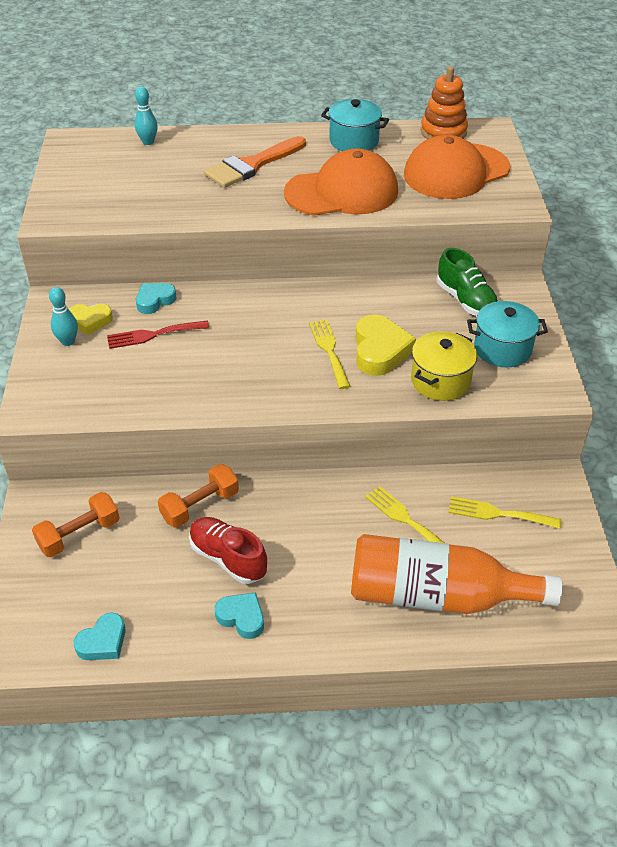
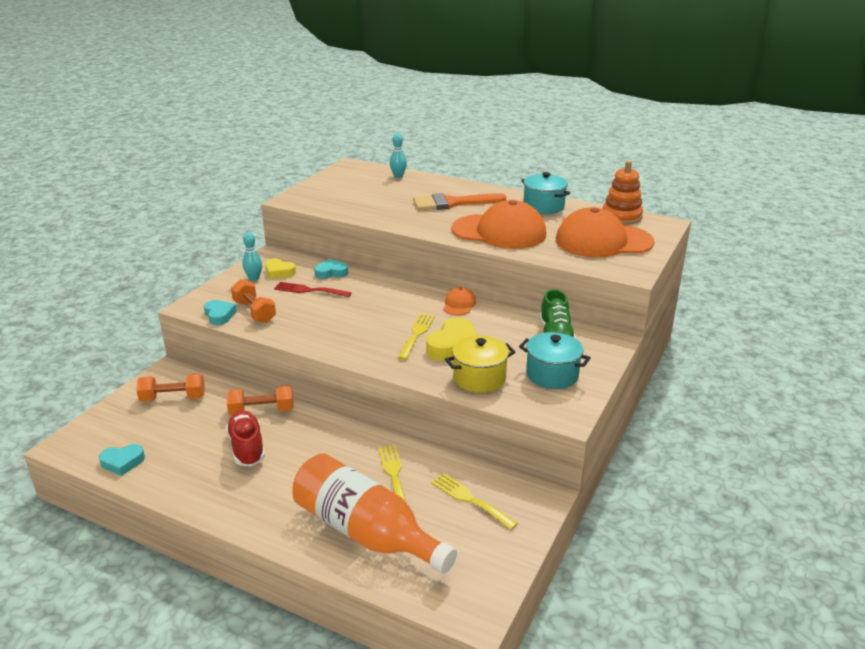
camera: 30 degrees right, 15 degrees down
(117, 389) = (254, 312): none -> orange dumbbell
(242, 617) = (218, 486): turquoise heart -> turquoise heart (219, 315)
(337, 294) = (459, 304): none -> orange cap

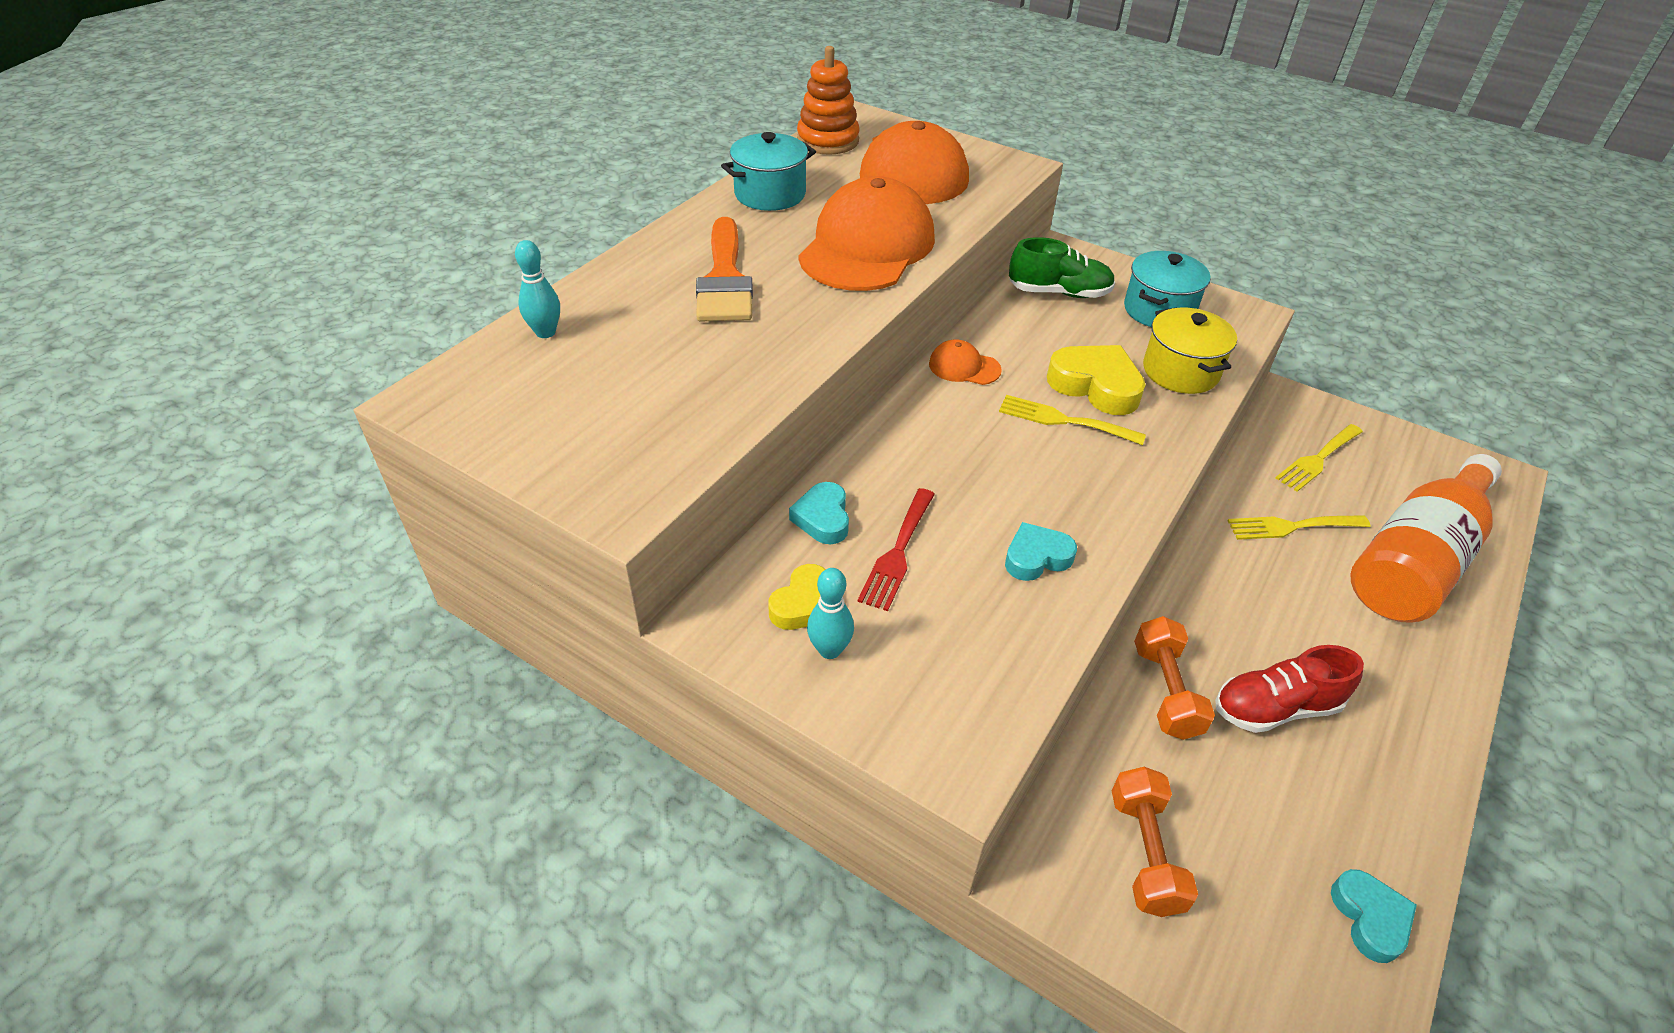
camera: 85 degrees left, 15 degrees up
(219, 315) = (1003, 705): turquoise heart -> turquoise heart (1036, 557)
(254, 312) = (987, 641): orange dumbbell -> none

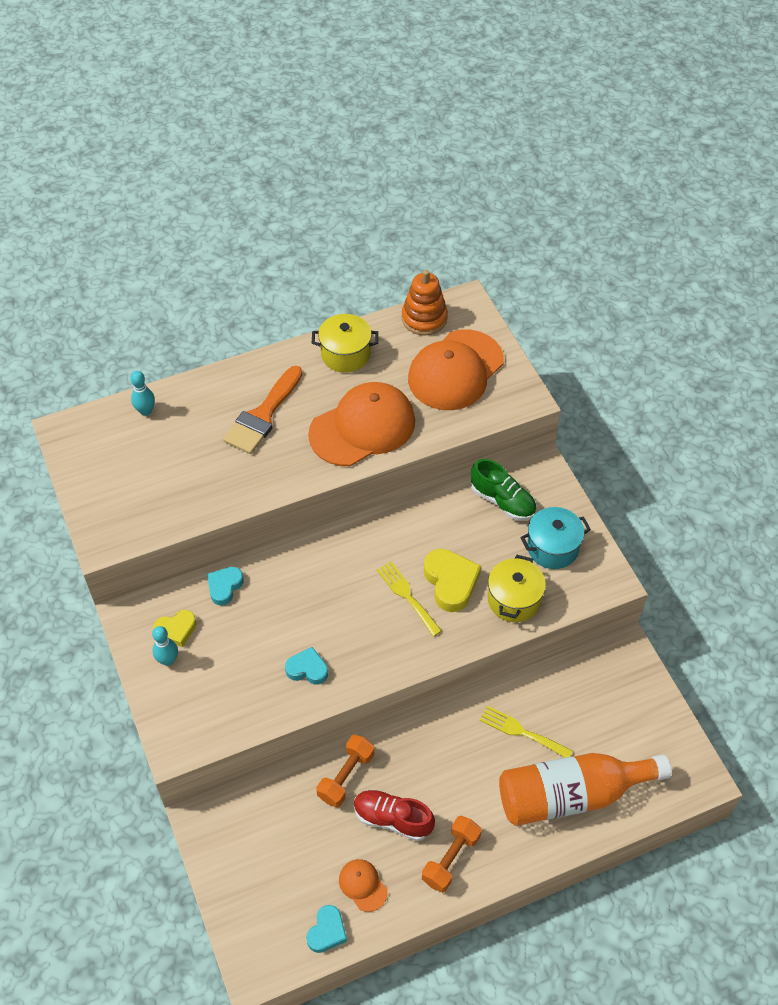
camera: 35 degrees right, 10 degrees up
(770, 194) = (345, 354): turquoise pot -> yellow pot
(897, 553) = (242, 627): red fork -> none
(964, 367) = (387, 528): orange cap -> orange cap (363, 885)
(1145, 852) = (256, 840): orange dumbbell -> orange dumbbell (451, 858)
(1317, 459) = (591, 700): yellow fork -> none

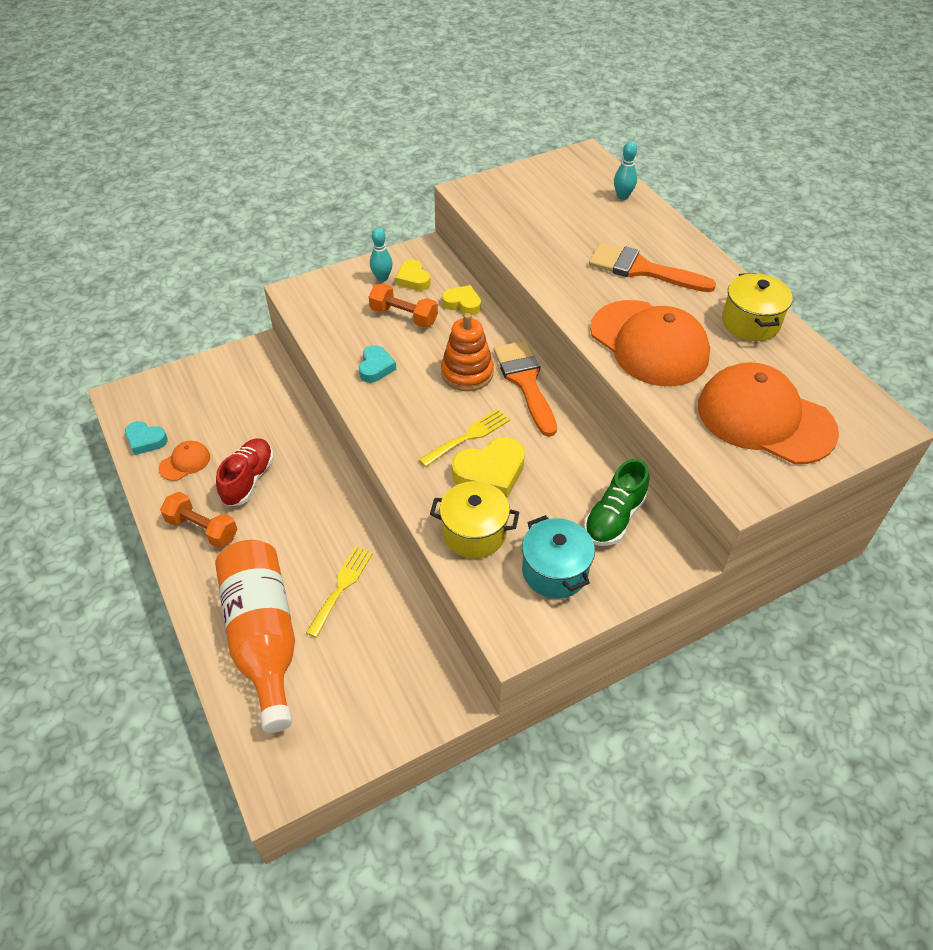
camera: 85 degrees right, 5 degrees down
(224, 587) = (462, 304): turquoise heart -> yellow heart
(343, 544) = (525, 382): none -> orange brush
(346, 776) = (295, 441): orange dumbbell -> orange dumbbell (404, 316)
(424, 318) = (838, 385): orange stacking toy -> orange stacking toy (467, 373)

